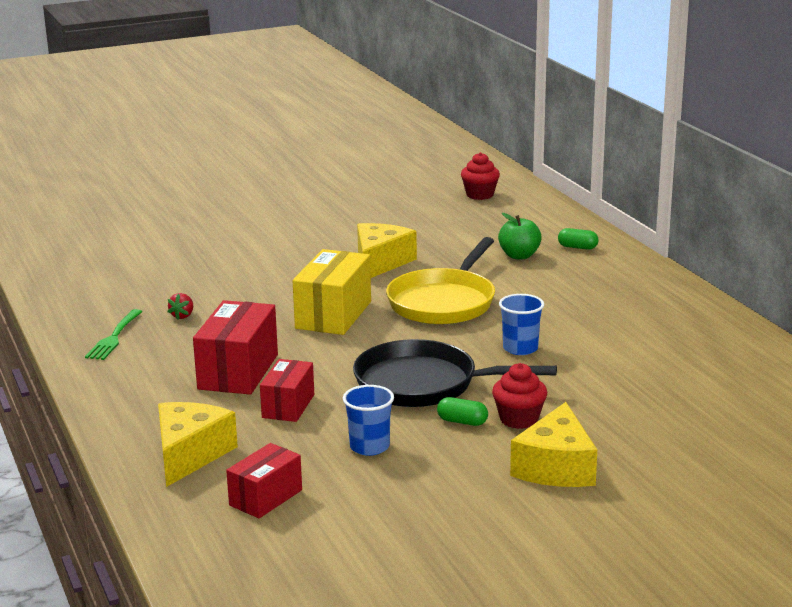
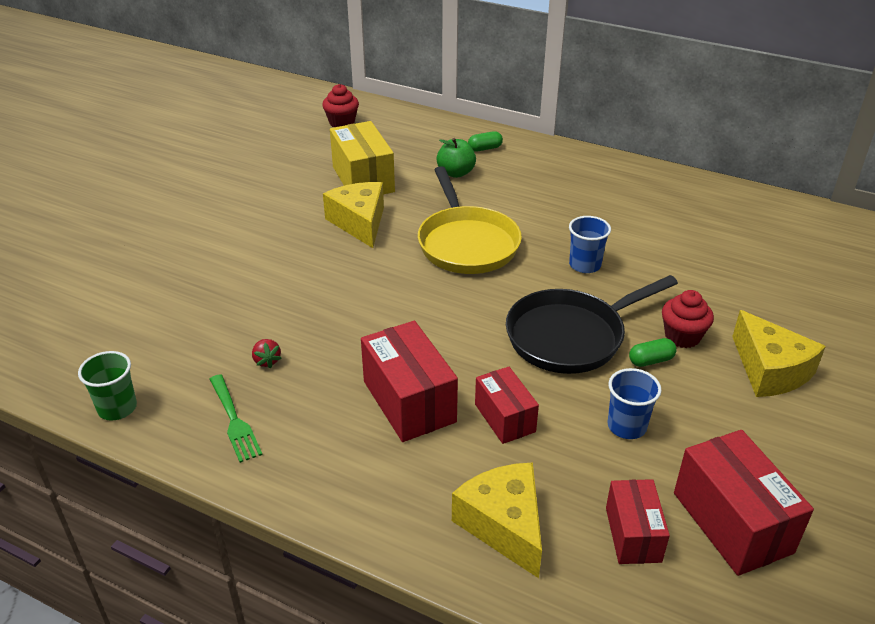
camera: 40 degrees left, 15 degrees up
(59, 305) = (117, 408): none -> green cup
(333, 315) = (400, 296): yellow box -> yellow box (363, 179)
(349, 525) = (732, 522): none -> red box

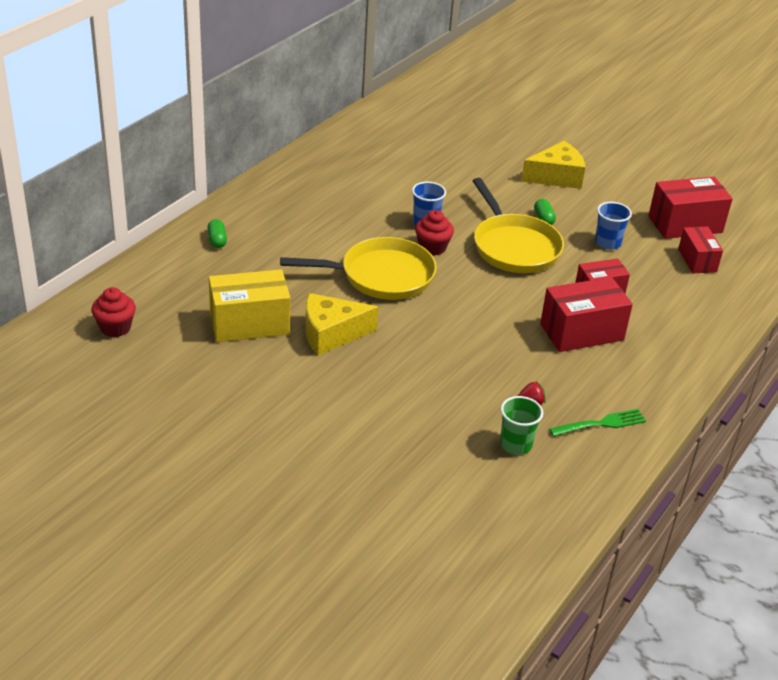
camera: 85 degrees left, 0 degrees up
(117, 408) = (585, 494): green cup -> green cup (516, 444)
(456, 173) = (258, 264): green apple -> none
(504, 525) = (694, 307): yellow cheese -> none
(571, 336) = (513, 246): black pan -> yellow pan
(633, 534) = (697, 260): red box -> red box turned 75 degrees clockwise
(682, 336) = (519, 200): red cupcake -> red cupcake (432, 247)

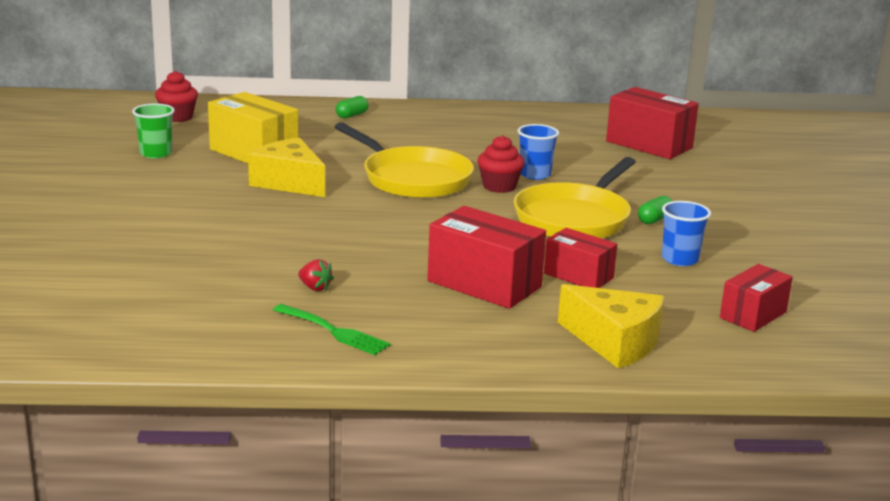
camera: 55 degrees right, 15 degrees down
(516, 444) = (234, 296): green cup -> green cup (156, 153)
(556, 177) = (748, 207): yellow cheese -> yellow cheese (615, 342)
(685, 224) = (813, 292): red box -> red box (649, 144)

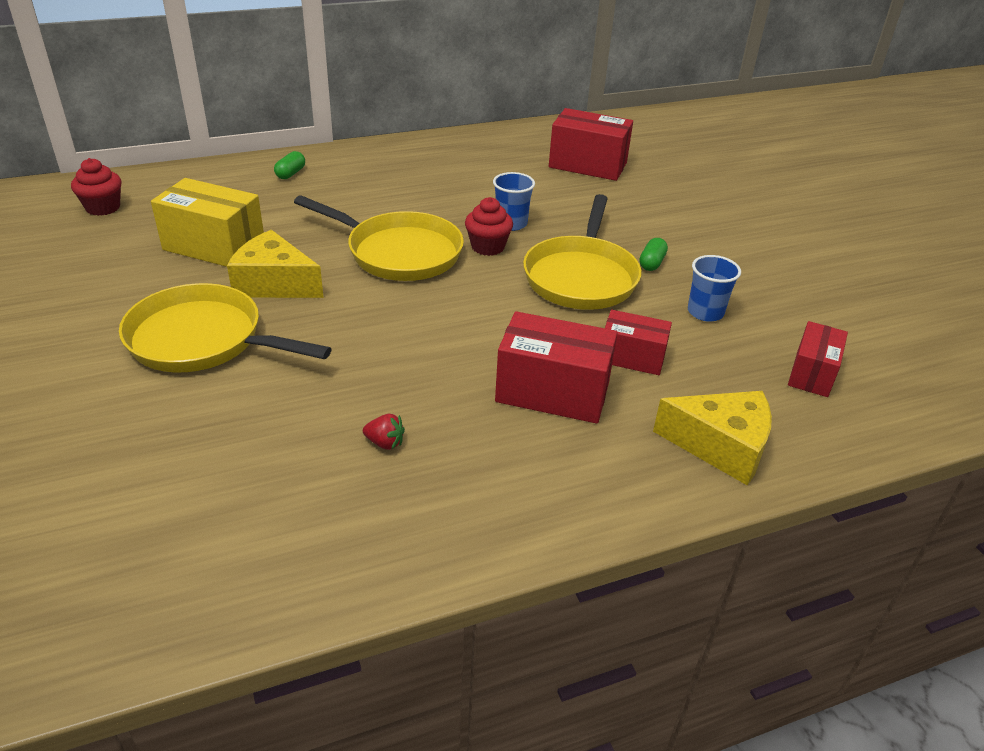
camera: 20 degrees left, 15 degrees up
(156, 153) = (103, 268): green cup -> none
(208, 207) = (203, 340): none -> yellow pan
(334, 331) = (442, 509): green fork -> none

